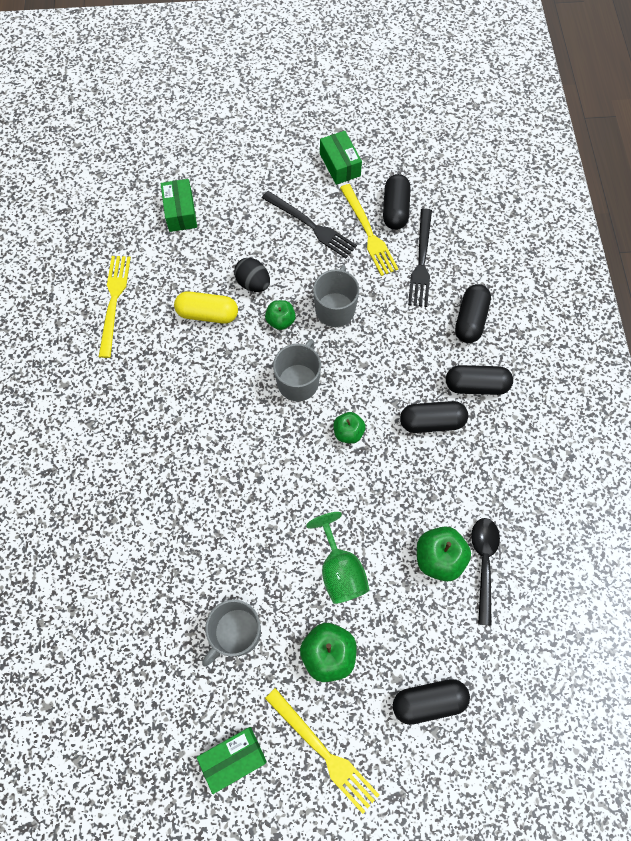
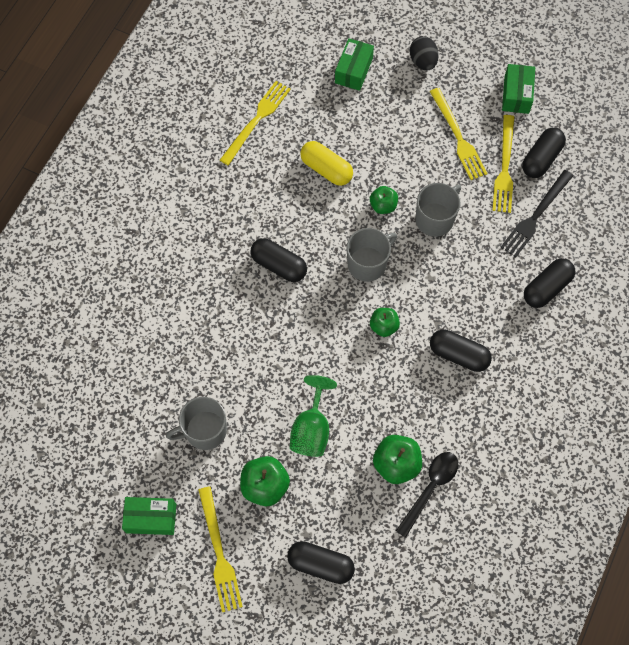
camera: 30 degrees right, 0 degrees up
(253, 283) = (379, 162): black egg -> black egg (423, 61)
(311, 226) = (458, 137): black fork -> yellow fork
(476, 385) = (516, 345): black capsule -> black capsule (279, 265)

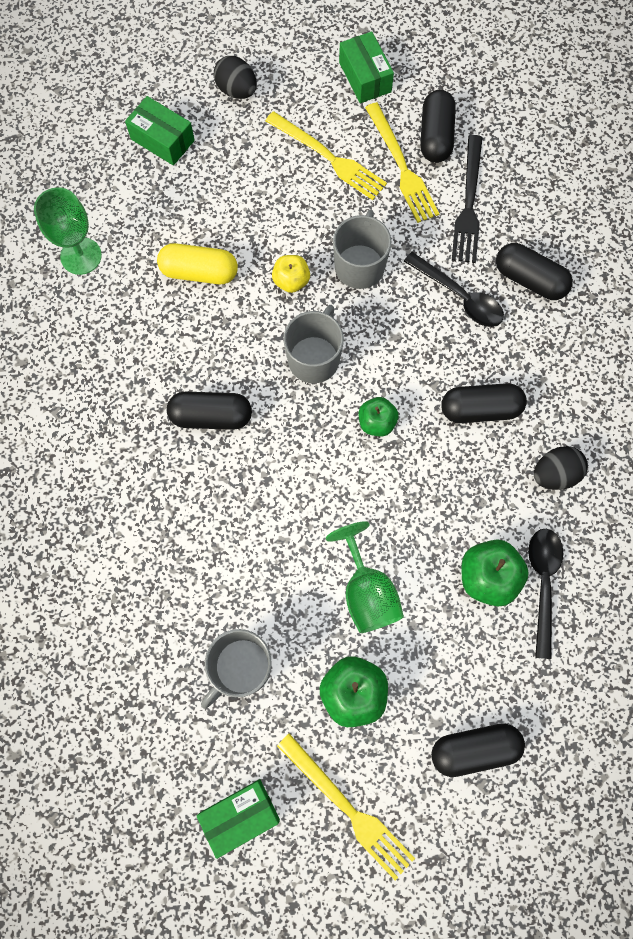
camera: 30 degrees left, 5 degrees up
(256, 120) = (81, 256): yellow fork -> green goblet
(353, 70) = (162, 140): green box -> green box turned 45 degrees counterclockwise
(383, 206) = (291, 281): green apple -> yellow apple
(483, 424) = (555, 474): none -> black egg
(491, 274) = (460, 297): none -> black spoon
(546, 288) = (529, 279): black capsule -> black capsule turned 75 degrees counterclockwise

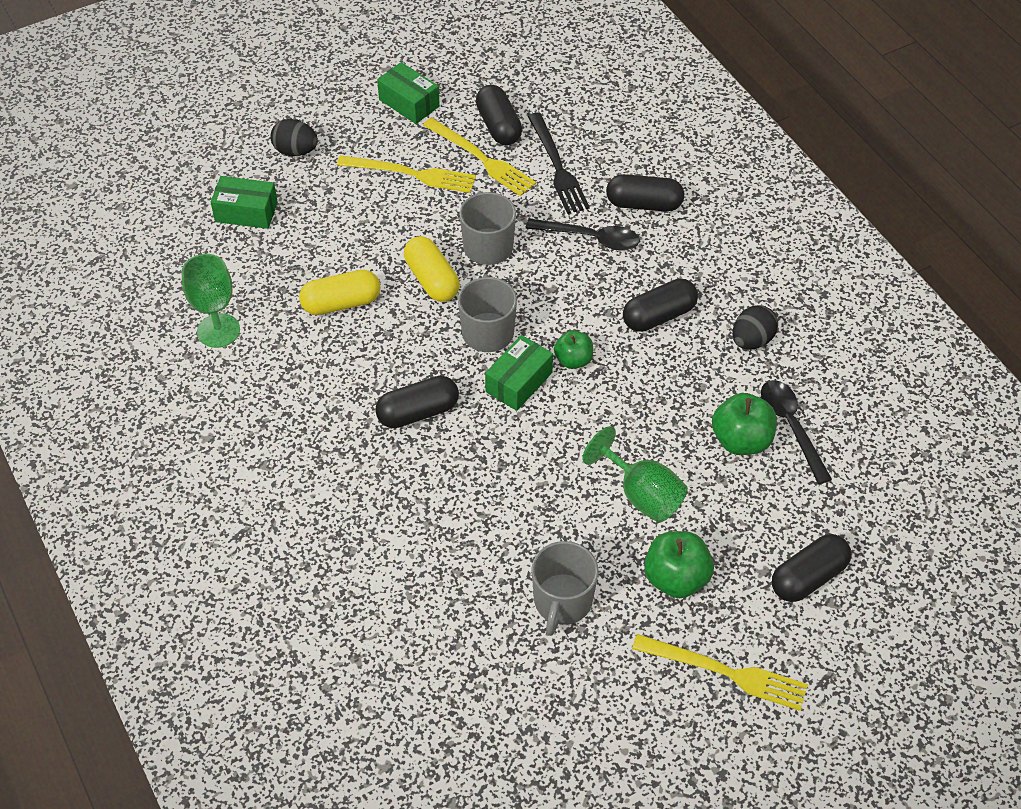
camera: 25 degrees left, 20 degrees down
(240, 816) = (631, 721): green box -> green box (519, 382)
(291, 281) = (432, 280): yellow apple -> yellow capsule

